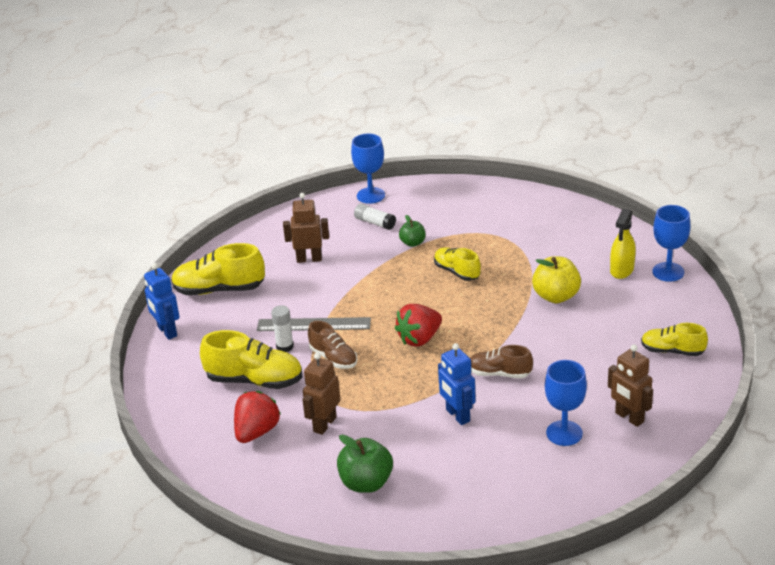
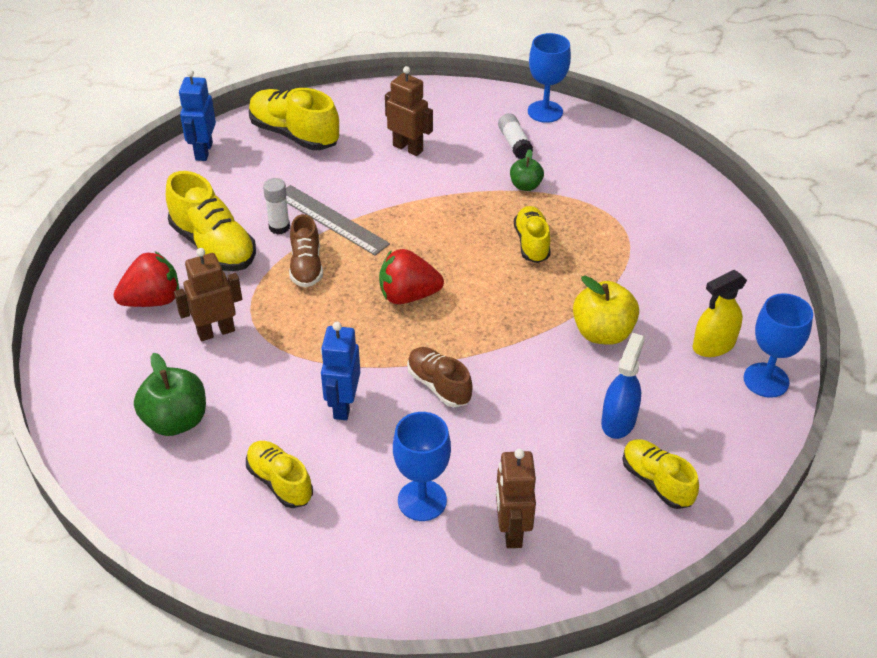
camera: 35 degrees right, 10 degrees up
(473, 474) = (280, 482): none -> yellow shoe
(618, 334) = (618, 421): none -> blue spray bottle

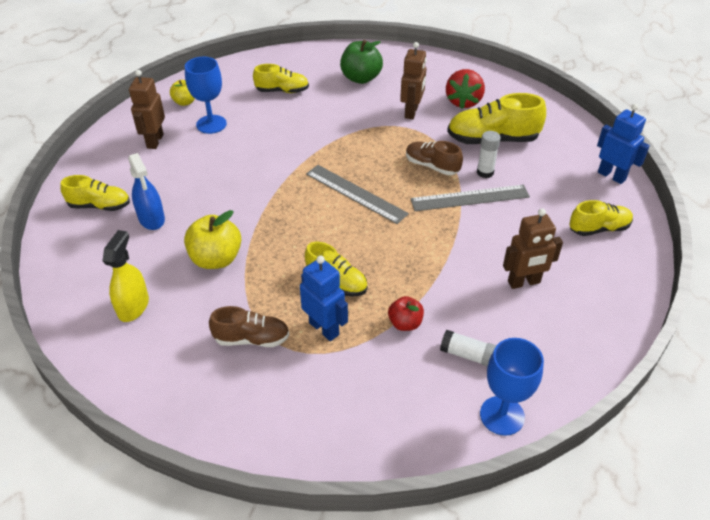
camera: 130 degrees right, 0 degrees up
(294, 134) = (598, 229): yellow shoe -> yellow shoe, size x0.63
(343, 405) = (302, 129): blue robot -> blue robot (324, 328)
(406, 571) = (185, 102): none -> yellow apple
(408, 295) = (355, 193): red strawberry -> grey ruler
(439, 385) = (270, 167): brown shoe -> brown shoe (251, 339)
(511, 531) = (155, 141): brown robot -> brown robot turned 120 degrees counterclockwise
(525, 186) = (405, 323): green apple -> red apple
(766, 380) = (76, 309): blue goblet -> none

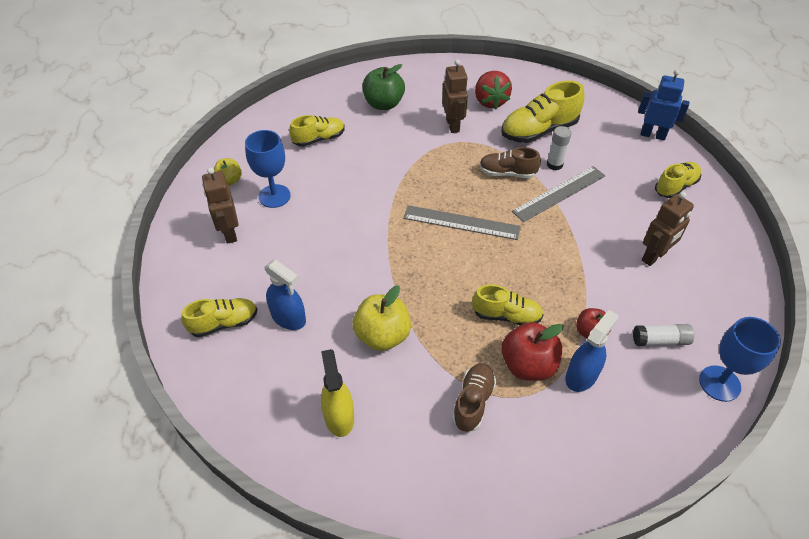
camera: 25 degrees left, 5 degrees up
(251, 339) = (473, 402): brown shoe -> brown shoe turned 45 degrees counterclockwise
(324, 328) = (528, 365): blue robot -> red apple
(367, 356) = (581, 375): none -> blue spray bottle

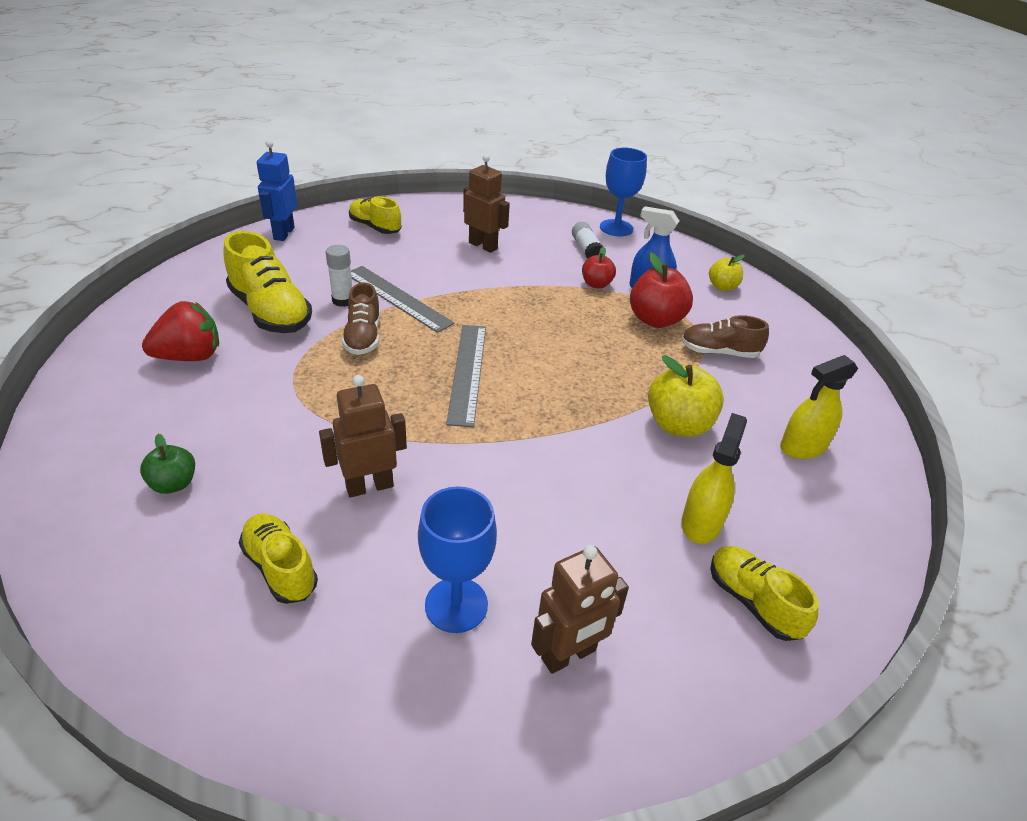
camera: 105 degrees left, 10 degrees down
(229, 180) = (423, 704): yellow apple -> yellow apple (722, 287)
(288, 317) = (701, 523): blue spray bottle -> yellow spray bottle
(383, 104) = (174, 484): green apple -> green apple, size x0.59
(453, 125) = (249, 392): brown robot -> brown robot (369, 486)
(506, 316) = (601, 334): yellow shoe -> none

